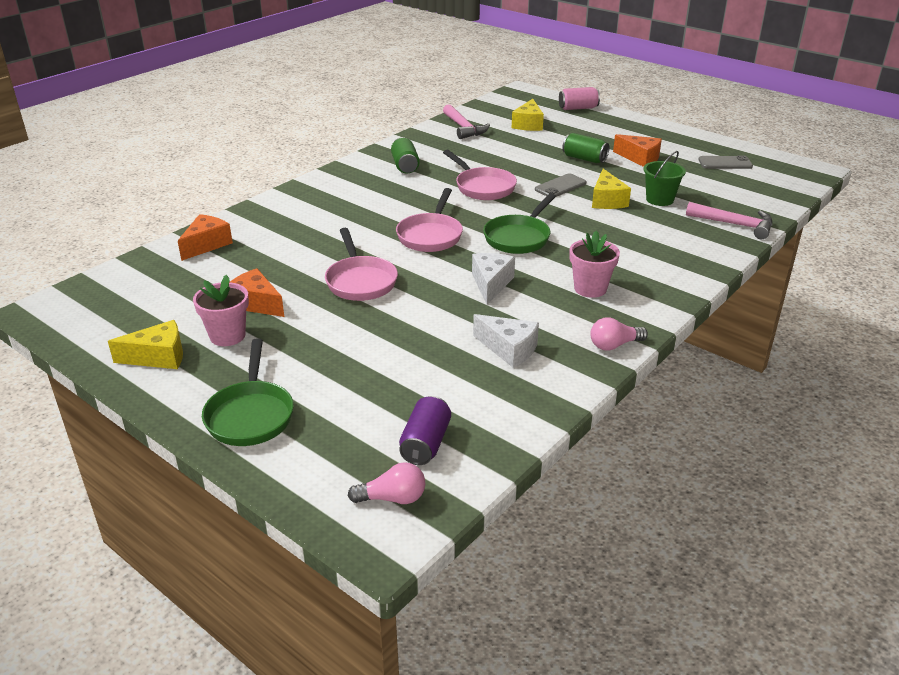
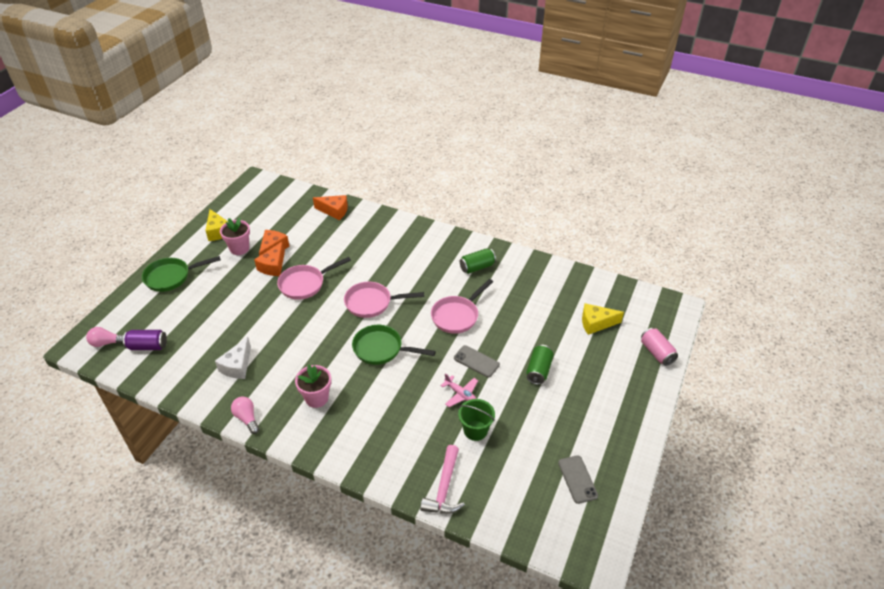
camera: 75 degrees right, 10 degrees up
(392, 498) = (107, 343): pink light bulb -> pink light bulb turned 105 degrees clockwise
(464, 128) = (565, 285): pink hammer -> none
(491, 284) = (313, 345): white cheese -> none
(607, 200) = (461, 394): yellow cheese -> pink plane
(640, 158) = (557, 410): orange cheese -> orange cheese (273, 266)

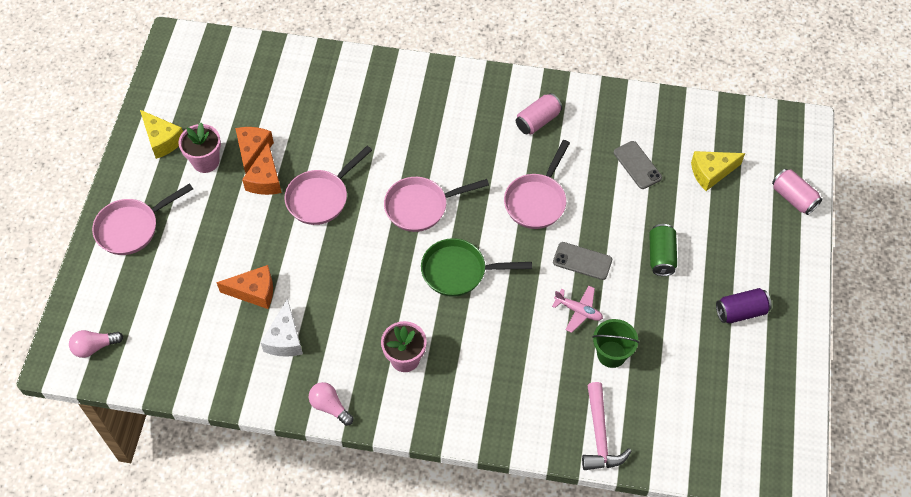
camera: 15 degrees left, 15 degrees up
(148, 346) = (153, 339): purple can -> purple can (740, 312)
(171, 277) = (132, 228): green pan -> pink pan
(334, 211) = (312, 71): orange cheese -> orange cheese (254, 292)
(477, 267) = (538, 121): green can -> pink can
(577, 479) = (745, 386): grey phone -> grey phone (637, 165)

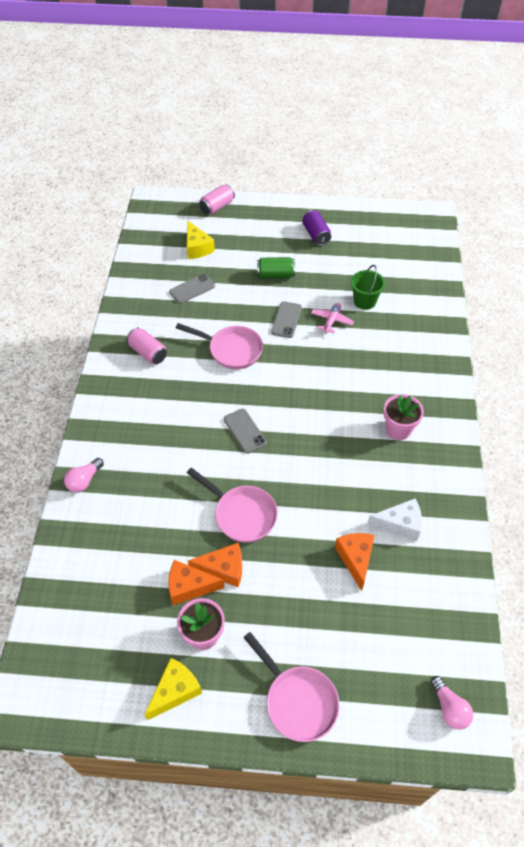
camera: 95 degrees left, 5 degrees down
(330, 407) = (456, 479): pink light bulb -> pink light bulb (84, 480)
(421, 206) = (245, 431): pink pan -> grey phone
(459, 271) = (308, 398): green pan -> none
(600, 436) = (431, 306): pink hammer -> none

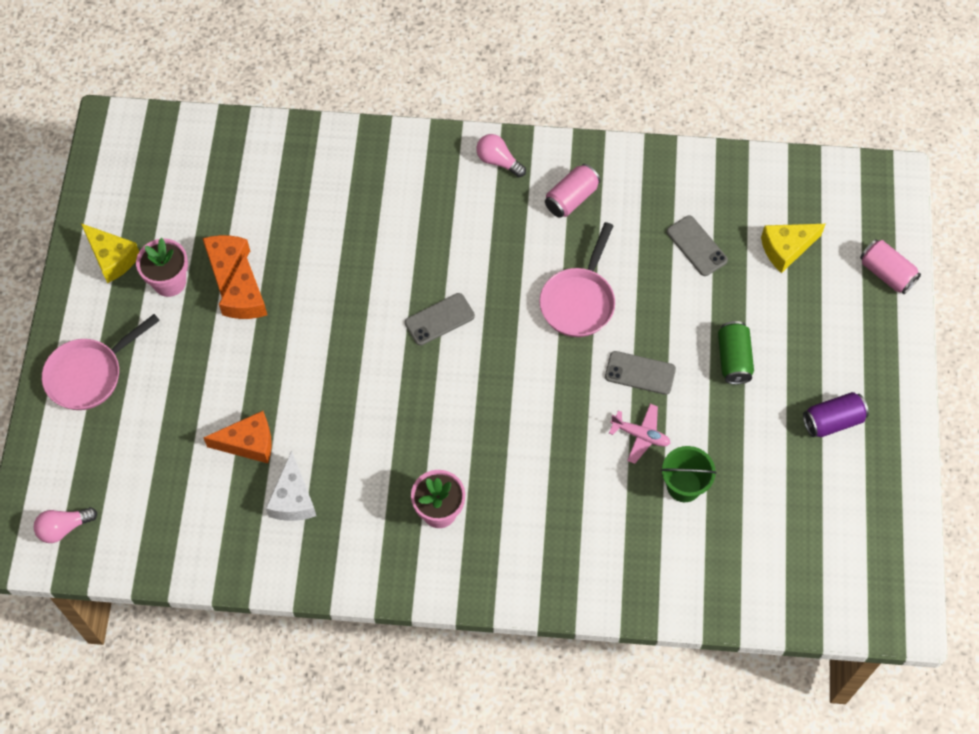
camera: 90 degrees right, 10 degrees up
(84, 480) = (370, 147): pink light bulb -> pink light bulb (498, 161)
(241, 514) = (316, 317): pink pan -> none

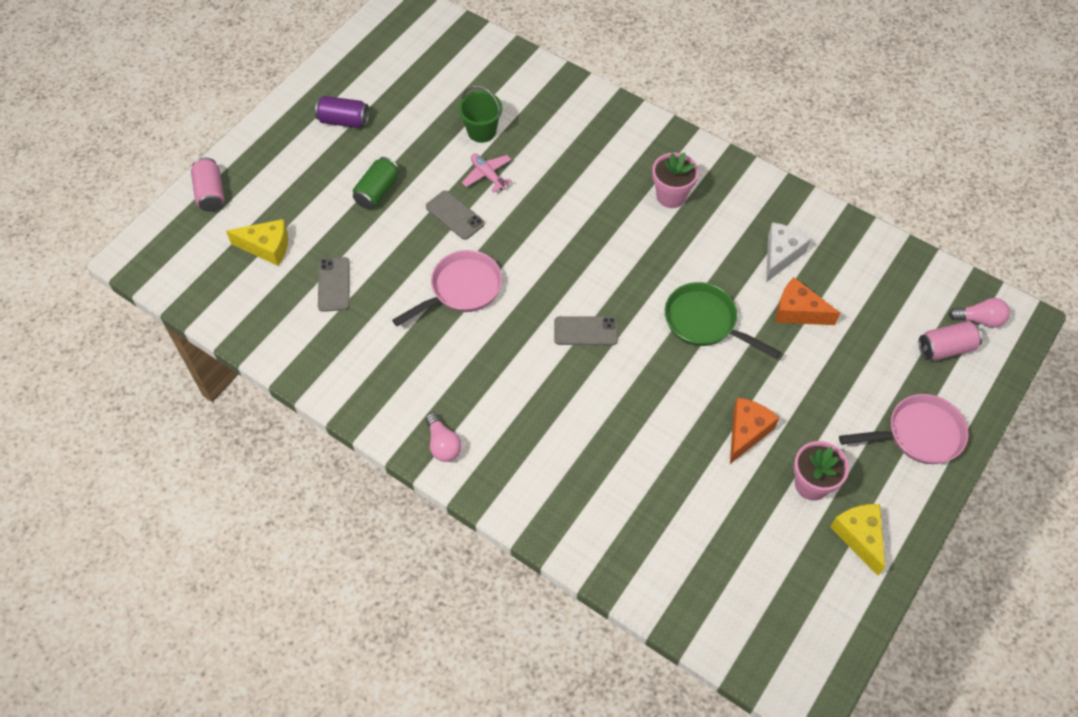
camera: 150 degrees left, 5 degrees down
(226, 265) = (750, 473): orange cheese -> none
(333, 385) = (705, 322): none -> green pan
(571, 198) = (404, 376): pink can -> pink can (945, 348)

